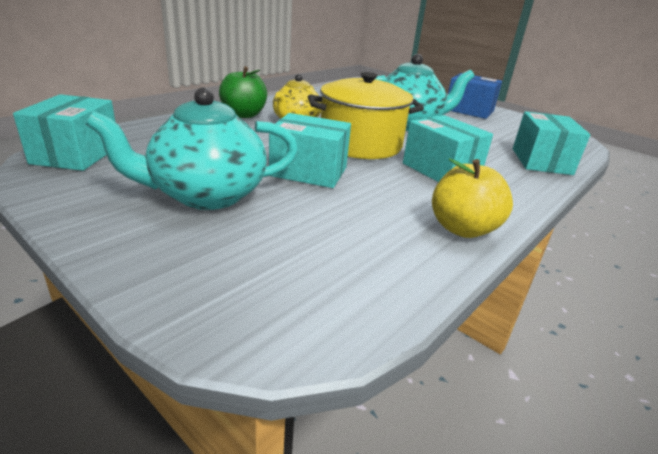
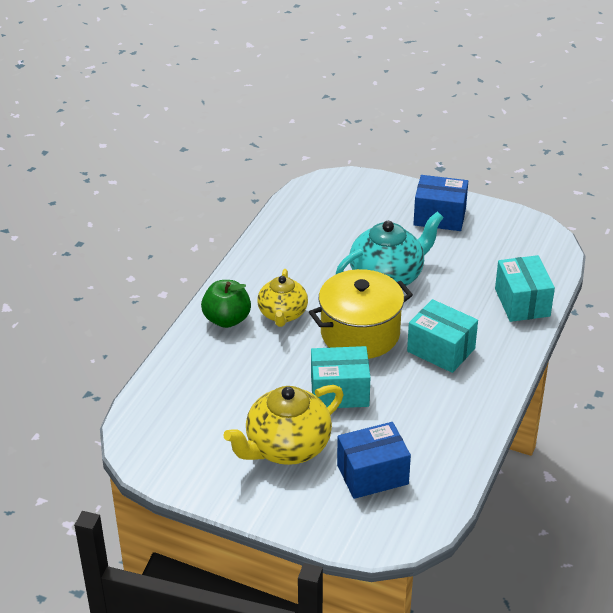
camera: 15 degrees left, 10 degrees up
(76, 154) = (151, 436): turquoise box -> none
(206, 195) = (286, 447): turquoise teapot -> yellow teapot
(290, 245) = (372, 474): none -> blue box
(462, 229) = (474, 420): yellow apple -> none

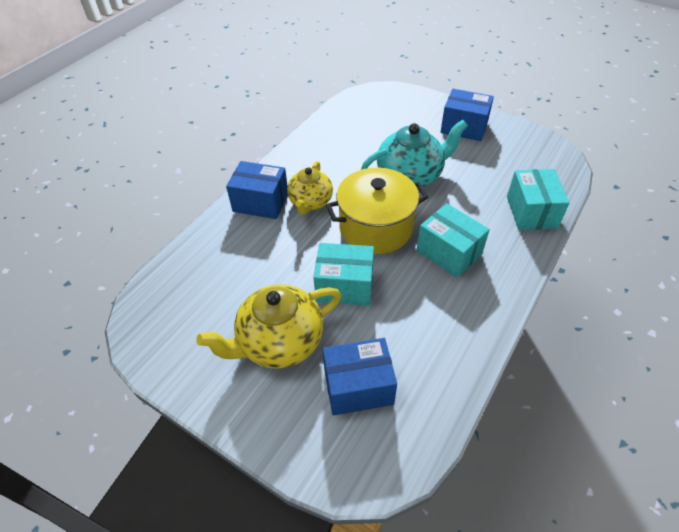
camera: 10 degrees right, 10 degrees up
(227, 319) = (260, 202): green apple -> blue box

